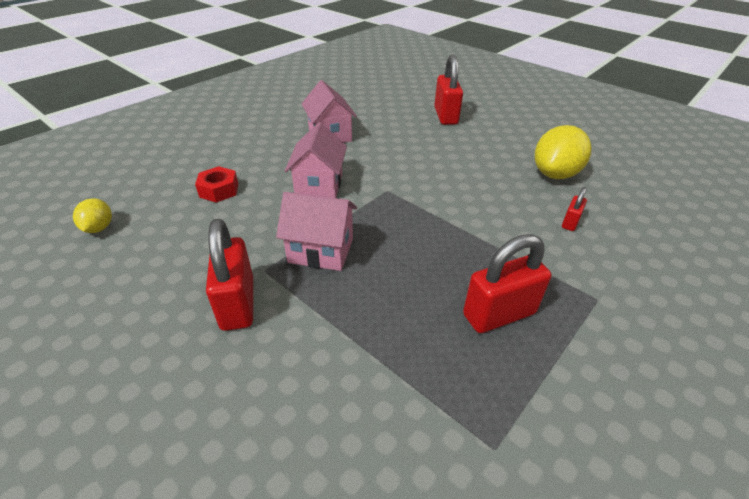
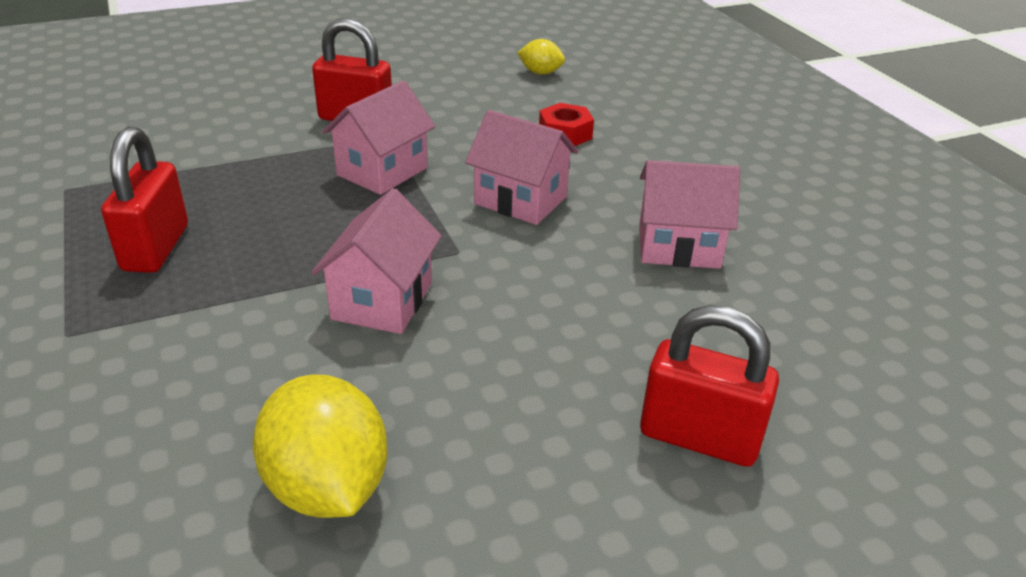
camera: 115 degrees right, 5 degrees down
(449, 199) = (382, 301): none -> pink house
(570, 222) = (195, 407): red padlock -> none

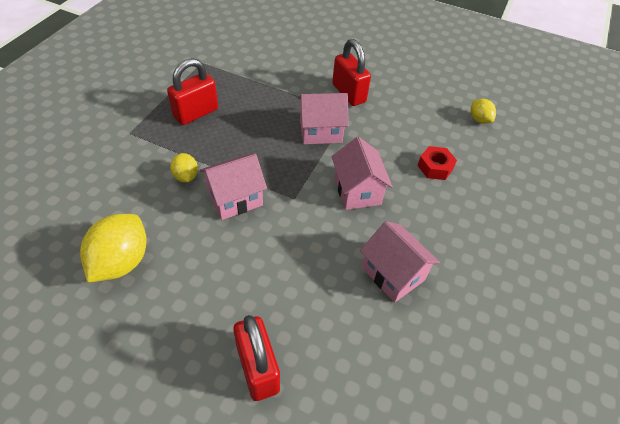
camera: 45 degrees right, 15 degrees up
(264, 324) = (186, 176): none -> yellow lemon

